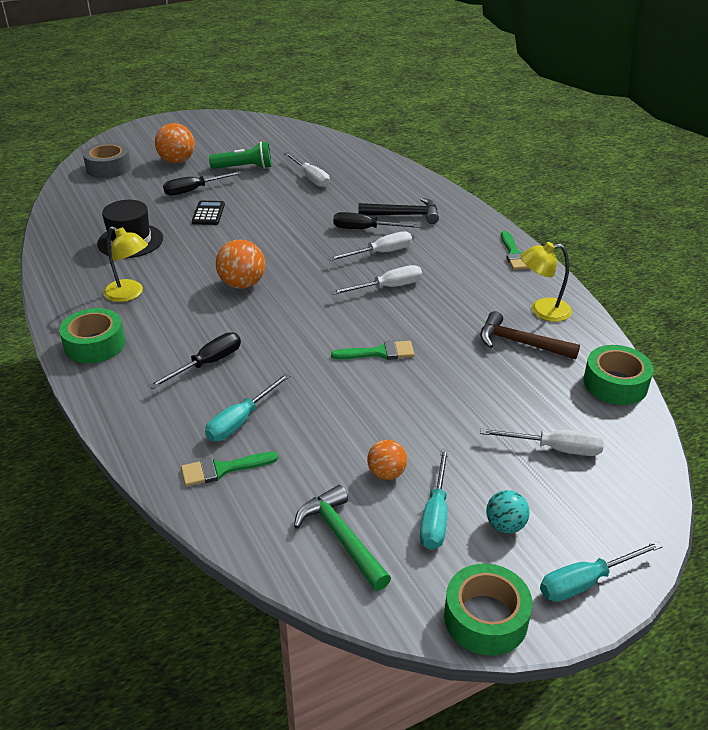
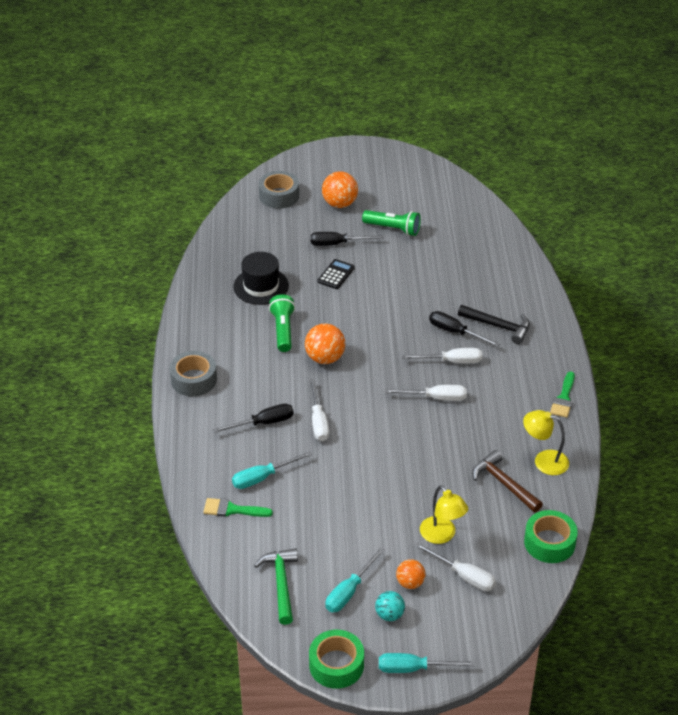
camera: 25 degrees right, 5 degrees up
(95, 344) = (193, 380): green tape -> grey tape
(129, 294) = (237, 340): yellow lamp -> yellow lamp (442, 535)
(178, 272) = (283, 330): none -> green flashlight
(310, 178) = (443, 259): white screwdriver -> white screwdriver (318, 421)
(379, 353) = (391, 455): green brush -> none
(386, 473) = (336, 551): orange ball -> orange ball (410, 583)

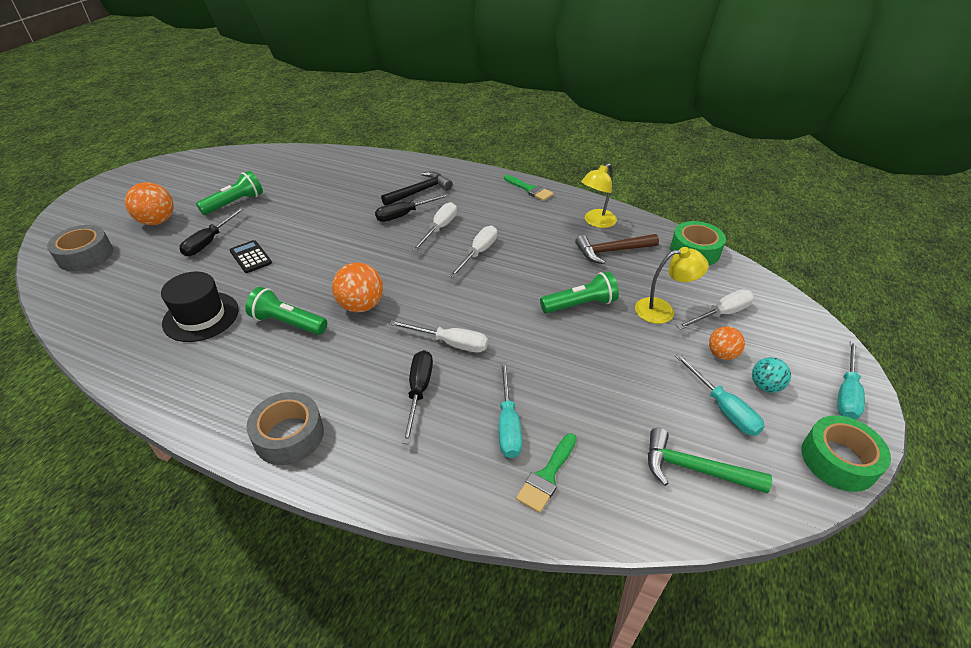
camera: 65 degrees left, 0 degrees up
(412, 481) = (580, 304): none -> green flashlight

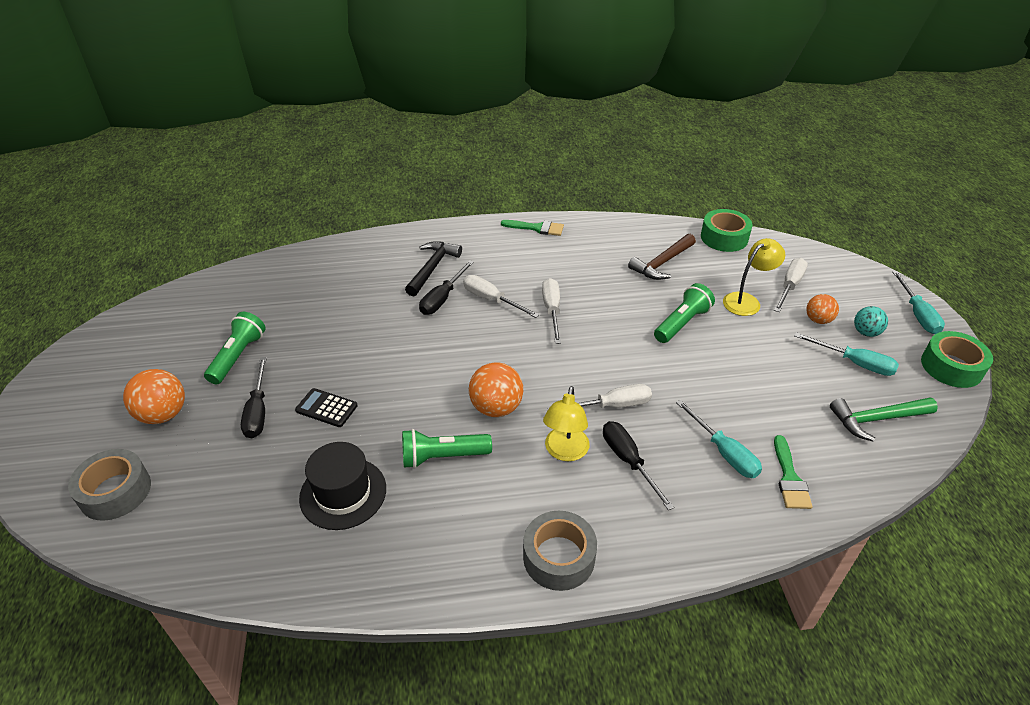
camera: 30 degrees left, 0 degrees up
(439, 228) = (492, 300): white screwdriver -> white screwdriver turned 45 degrees counterclockwise
(596, 222) = (624, 240): yellow lamp -> yellow lamp (565, 452)

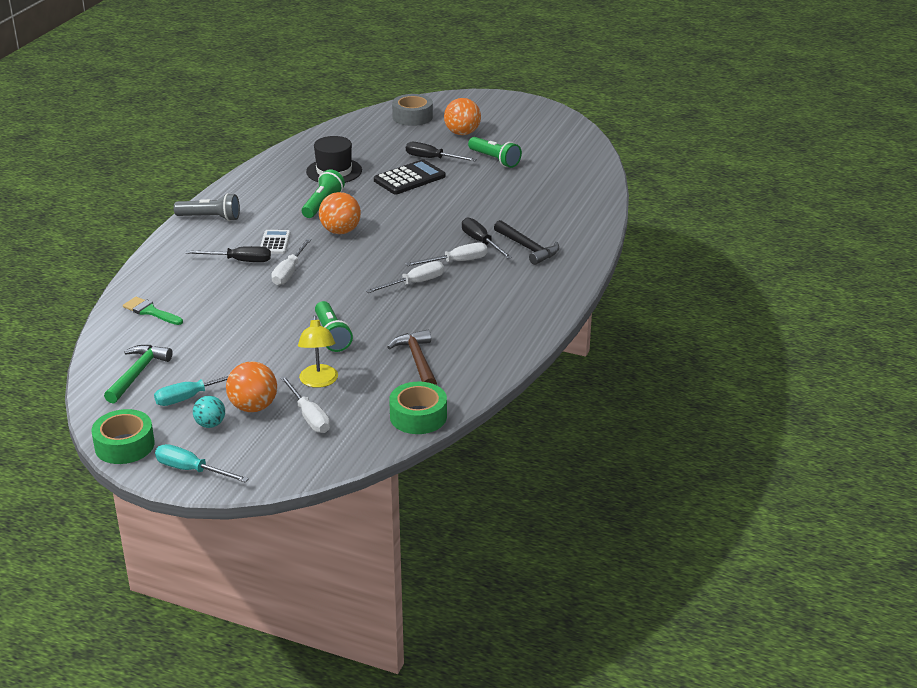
camera: 120 degrees right, 10 degrees down
(326, 408) = (409, 178): black calculator -> black calculator, size x1.63
(537, 228) = (541, 315): green brush -> none
(552, 310) = (414, 283): white screwdriver -> white screwdriver turned 60 degrees counterclockwise
(559, 557) = (210, 218): grey tape -> grey flashlight
(565, 452) = (275, 242): yellow lamp -> white calculator
(724, 452) = (199, 297): turquoise screwdriver -> none
(818, 320) = (253, 407): orange ball -> orange ball, size x1.60

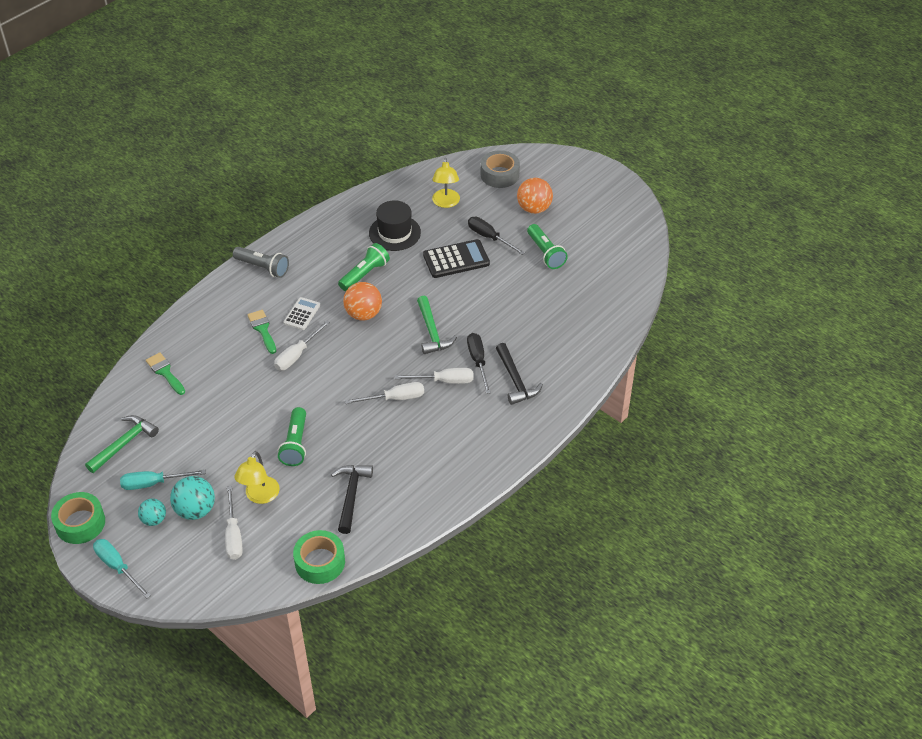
camera: 20 degrees right, 15 degrees up
(239, 261) = (262, 329): black screwdriver -> green brush
(253, 407) = (195, 510): orange ball -> turquoise ball
(372, 143) = (446, 203): none -> yellow lamp
(417, 361) = (351, 495): brown hammer -> black hammer
(420, 231) = (432, 332): none -> green hammer

